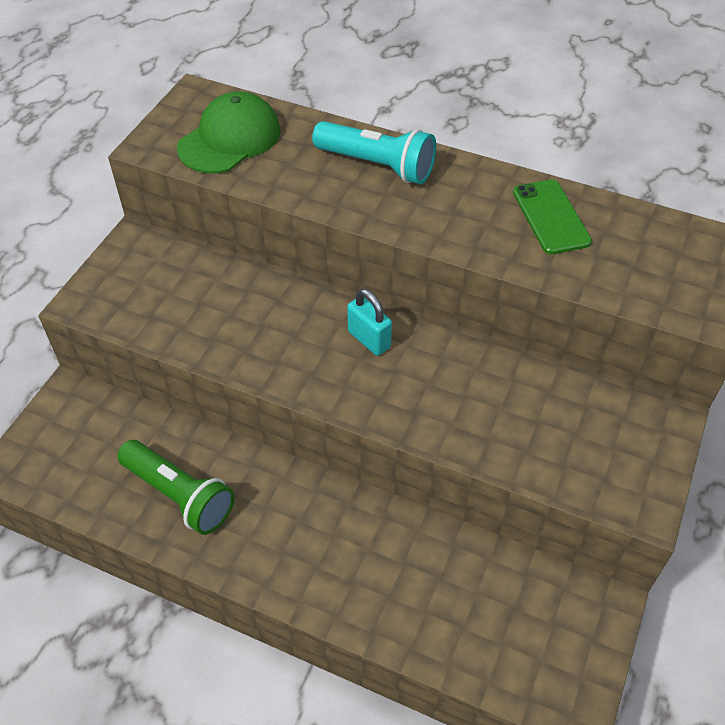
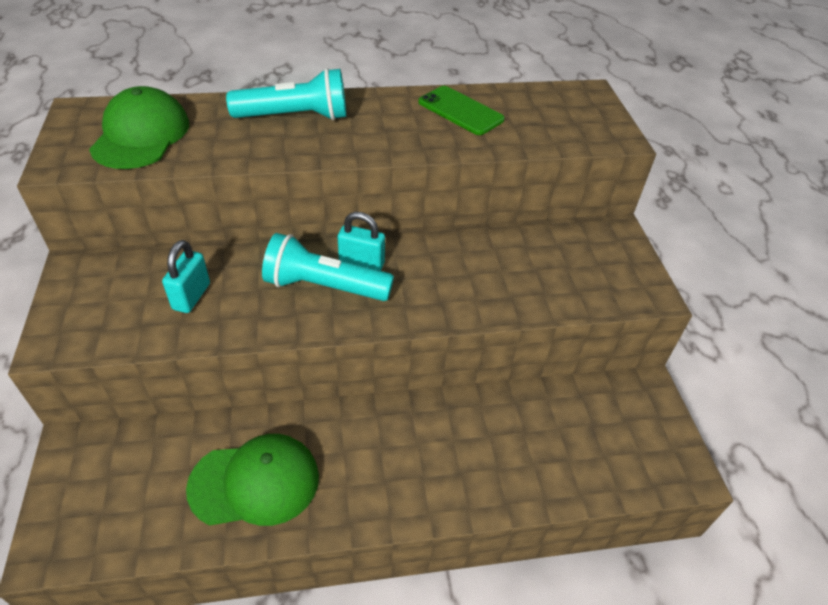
camera: 35 degrees left, 5 degrees down
(179, 495) = (255, 482): green flashlight -> green cap
(204, 307) = (191, 296): none -> turquoise padlock
(319, 347) = (324, 286): none -> turquoise flashlight

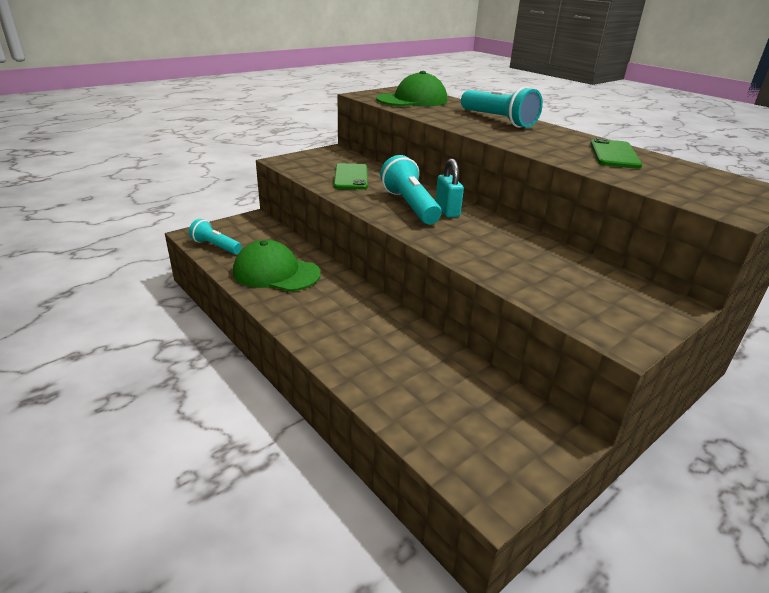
camera: 60 degrees right, 15 degrees down
(118, 531) = (215, 246): none -> turquoise flashlight
(191, 296) = (351, 177): turquoise padlock -> green phone
(255, 482) = (276, 272): green cap -> green cap turned 150 degrees clockwise

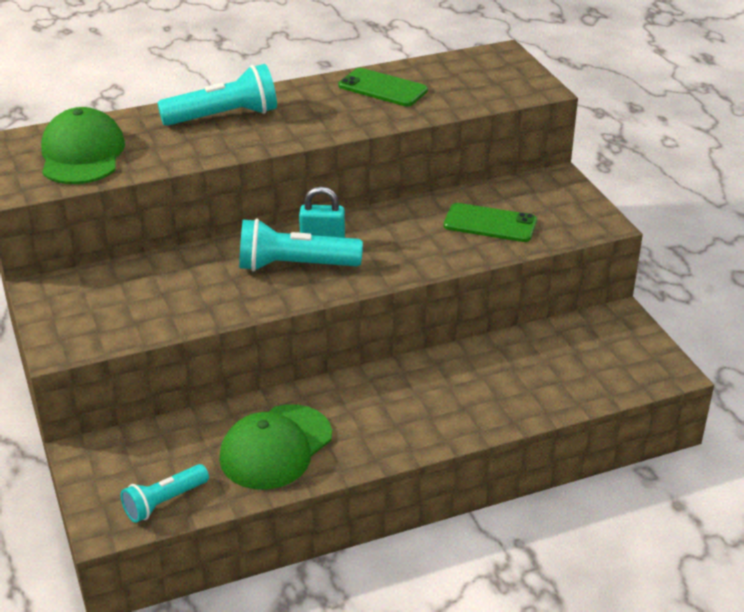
camera: 70 degrees left, 5 degrees up
(351, 177) = (171, 293): green phone -> green phone (490, 223)

